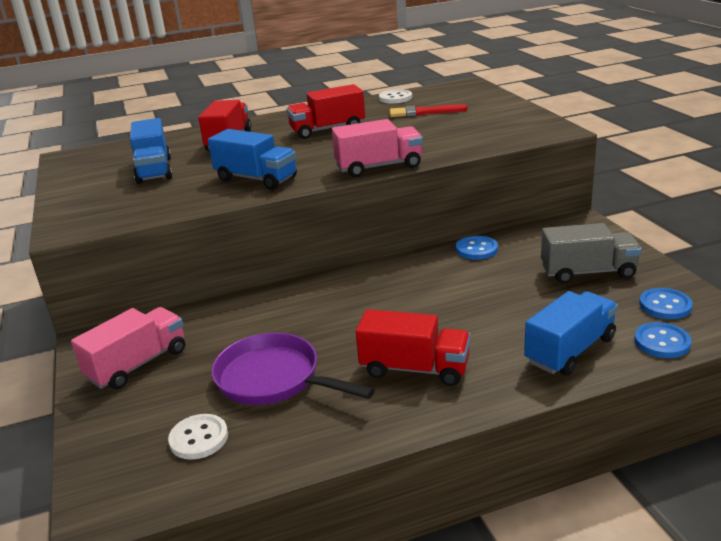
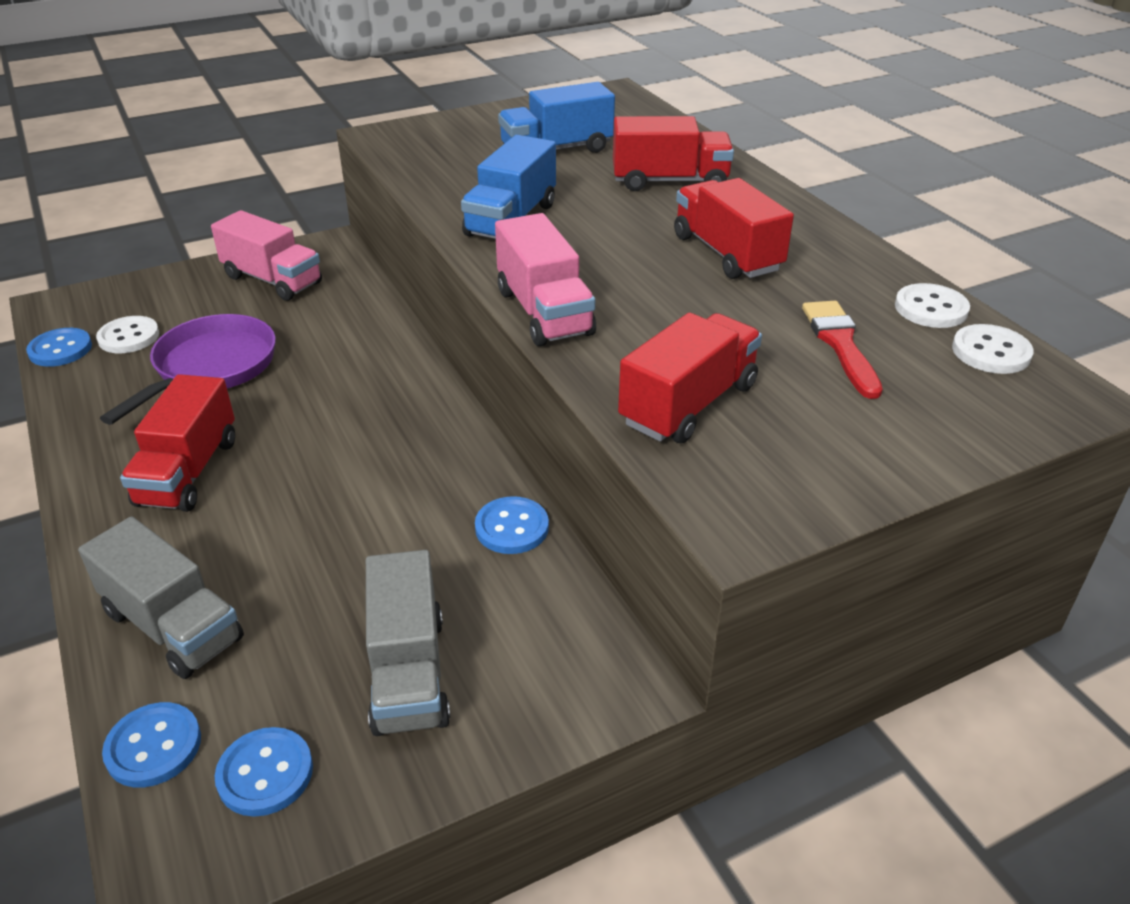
camera: 80 degrees right, 10 degrees up
(201, 484) = (60, 349): none -> blue button
(433, 92) = (991, 352): none -> white button
(471, 137) = (688, 404): none -> red truck
(570, 350) = (173, 626): blue truck -> grey truck

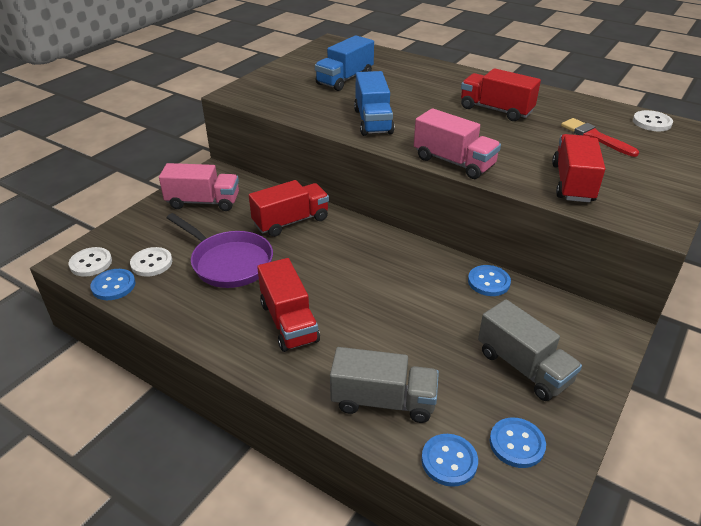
camera: 30 degrees left, 0 degrees up
(211, 368) = (228, 262): purple pan -> purple pan turned 135 degrees clockwise
(669, 181) = (423, 82): red truck -> red truck (291, 221)
(931, 308) = (608, 111): white button -> white button (91, 263)

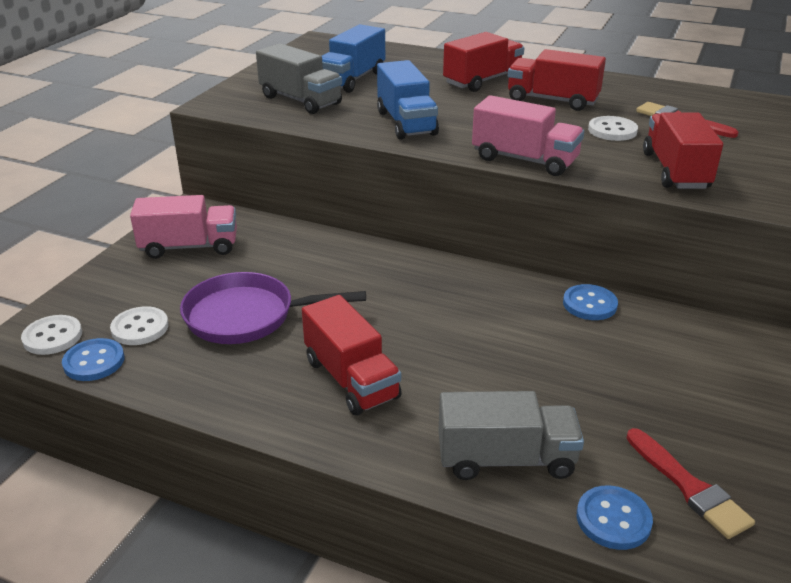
camera: 10 degrees left, 5 degrees down
(228, 262) = (247, 316): purple pan -> purple pan turned 150 degrees clockwise
(291, 221) = (315, 259): red truck -> red truck (482, 81)
(517, 444) = (689, 487): blue button -> red brush
(523, 367) = (665, 397): grey truck -> grey truck (300, 100)
(651, 122) = (738, 101): white button -> white button (612, 130)

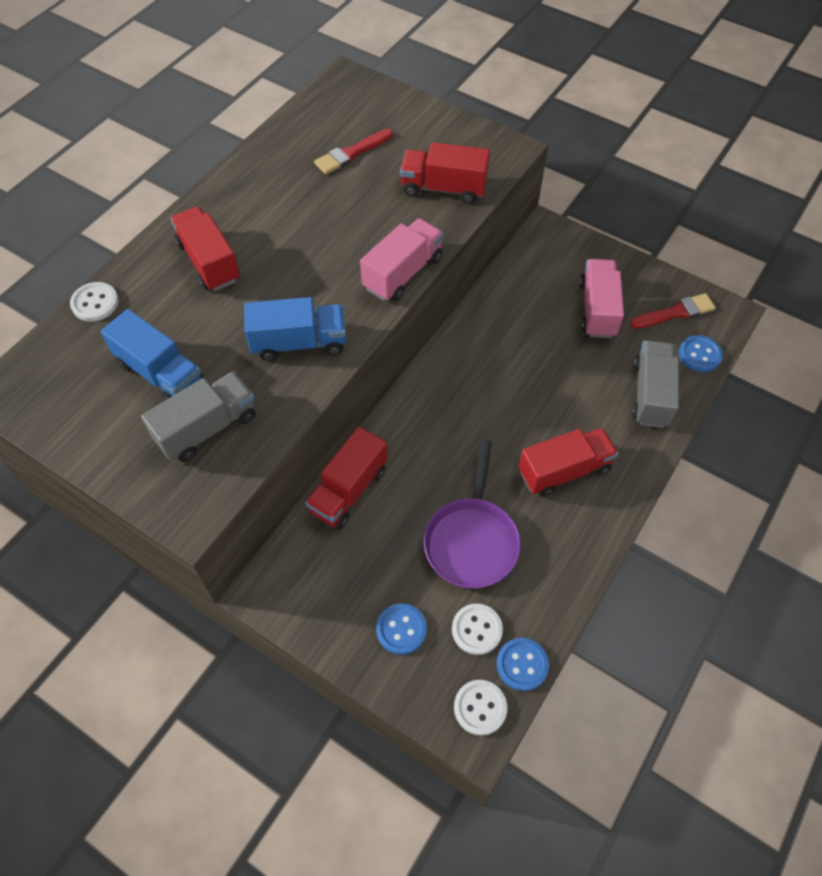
camera: 80 degrees left, 25 degrees up
(189, 247) = (341, 591): pink truck -> pink truck (597, 309)
(552, 100) = (279, 222): red truck -> red truck (349, 490)
(589, 304) = (492, 304): blue button -> blue button (401, 629)
(612, 130) = (359, 201): white button -> white button (95, 303)

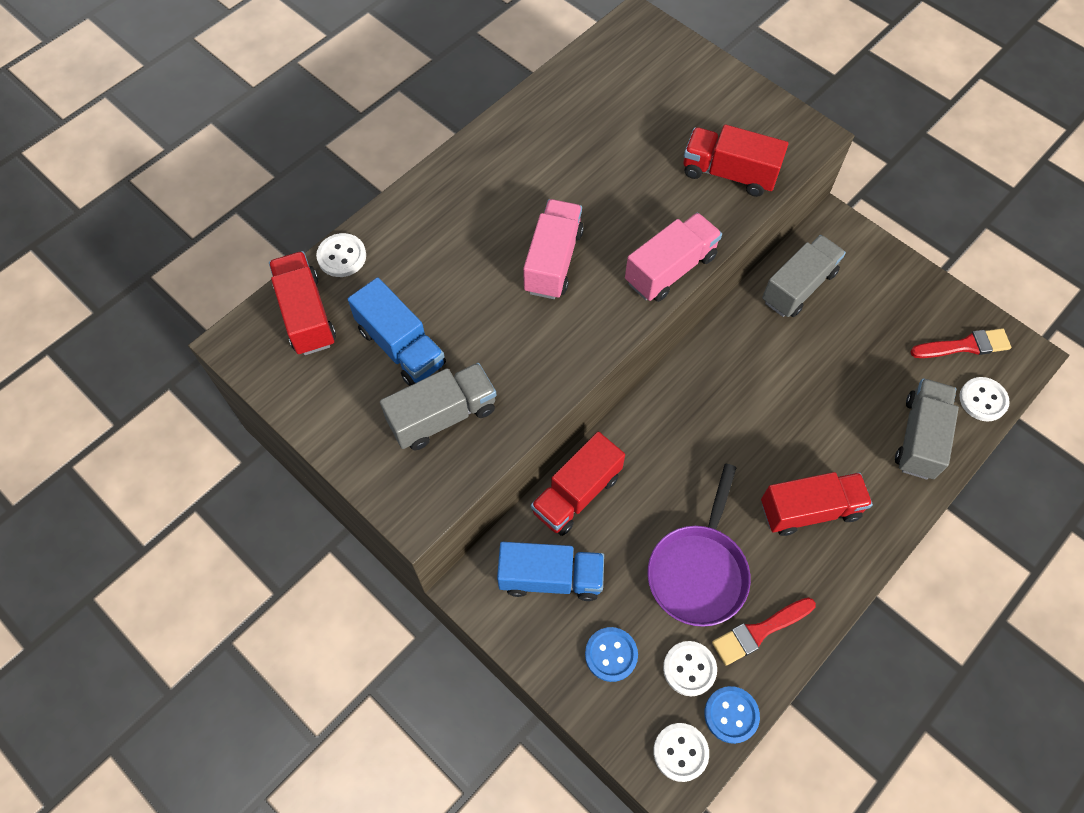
camera: 10 degrees right, 5 degrees up
(209, 262) = (465, 226): red truck -> red truck (306, 315)
(299, 343) = (549, 334): blue truck -> blue truck (550, 577)
(351, 153) = (632, 117): red brush -> red brush (759, 631)
(523, 284) = (798, 287): none -> grey truck
(597, 309) = (877, 329): pink truck -> pink truck (553, 261)
(699, 355) = (983, 400): blue button -> white button

